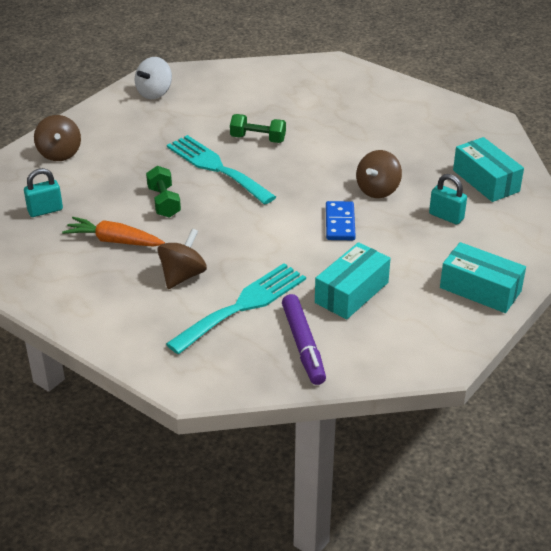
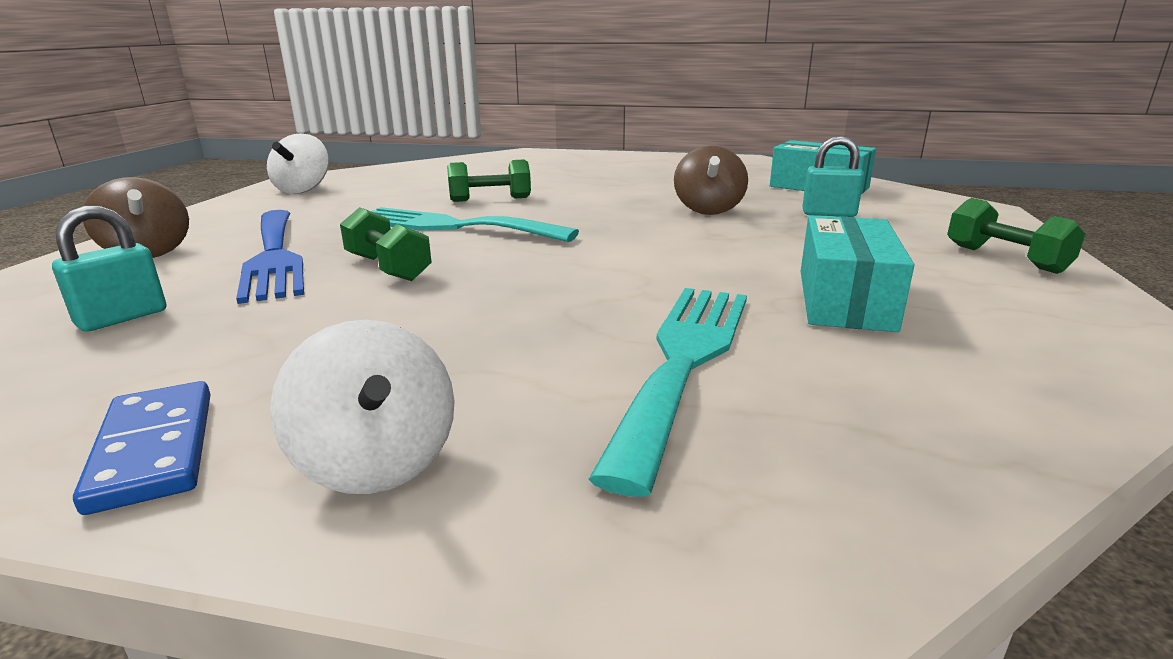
camera: 25 degrees left, 15 degrees down
(111, 317) = (376, 463): none -> white spinning top
(114, 241) = (310, 328): orange carrot -> none
(116, 175) = (274, 256): none -> blue fork
(182, 275) = (506, 345): brown spinning top -> none
(303, 345) = (895, 390): purple marker -> none
(340, 223) = (704, 240): blue domino -> blue domino (155, 449)
(480, 289) = (1005, 259): turquoise box -> green dumbbell

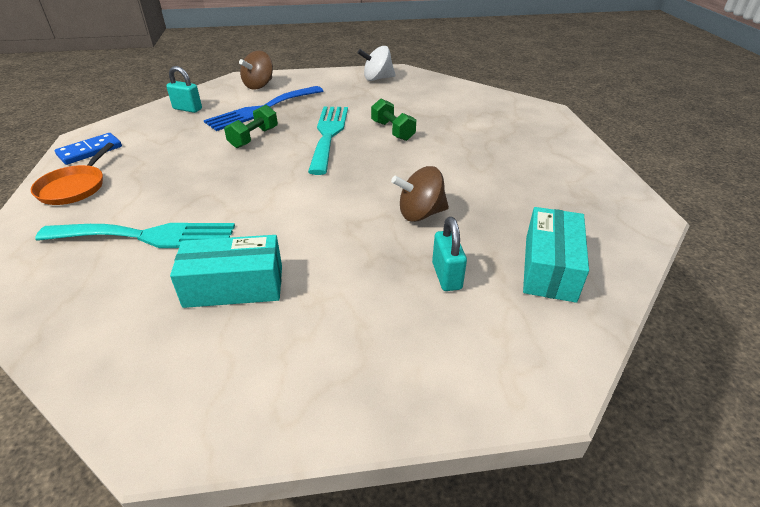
camera: 70 degrees right, 15 degrees up
(376, 463) = (74, 187): white spinning top -> orange pan
(1005, 259) = (351, 382): green dumbbell -> none

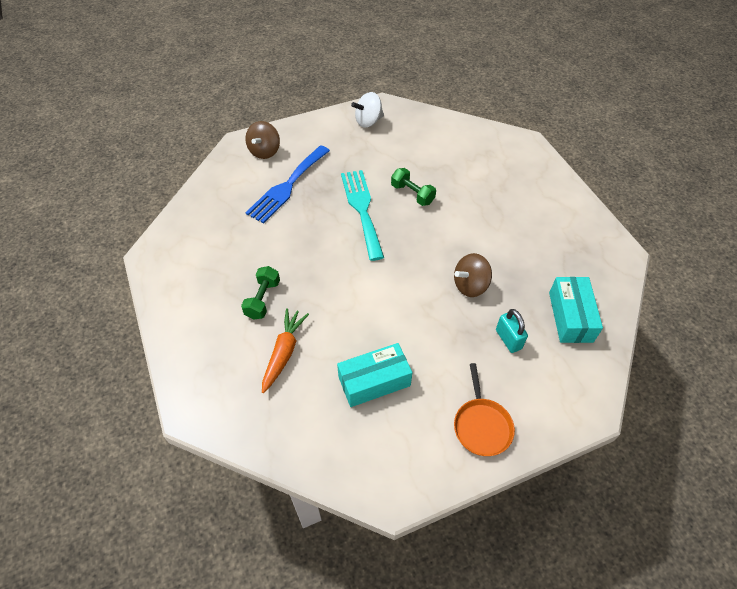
camera: 15 degrees left, 15 degrees up
(74, 187) = (189, 316): orange pan -> orange pan (482, 426)
(90, 151) = (170, 271): blue domino -> none
(146, 236) = (284, 352): turquoise fork -> orange carrot
(187, 109) = (219, 198): turquoise padlock -> none
(254, 138) = (301, 226): green dumbbell -> green dumbbell (263, 299)

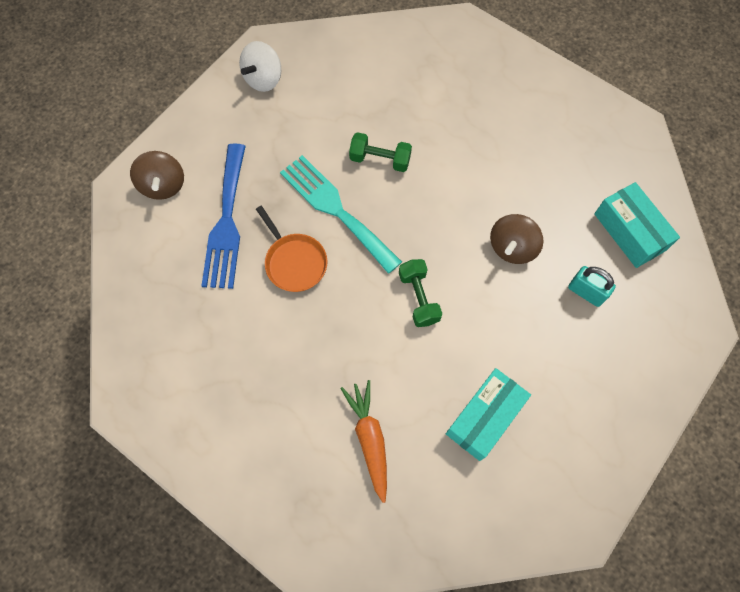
camera: 30 degrees left, 15 degrees up
(263, 299) = (301, 388): green dumbbell -> green dumbbell (418, 298)
(482, 426) = (616, 405): orange pan -> orange pan (294, 262)

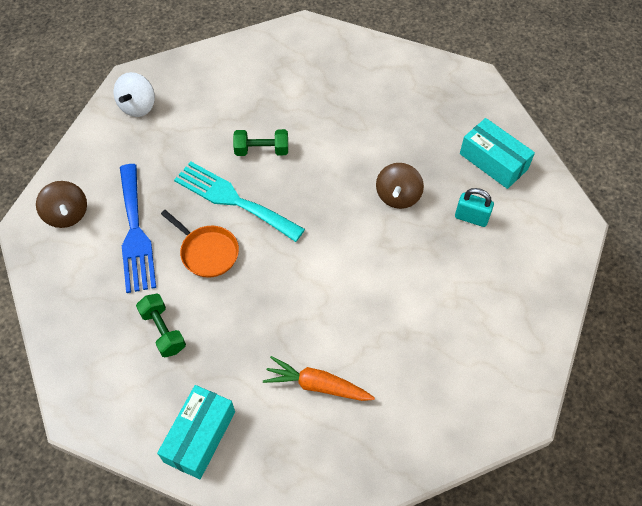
camera: 15 degrees left, 10 degrees down
(369, 439) = (317, 385): orange carrot -> orange carrot turned 45 degrees counterclockwise
(418, 298) = (328, 256): green dumbbell -> green dumbbell (163, 331)
(484, 417) = (414, 341): turquoise box -> turquoise box (200, 436)

